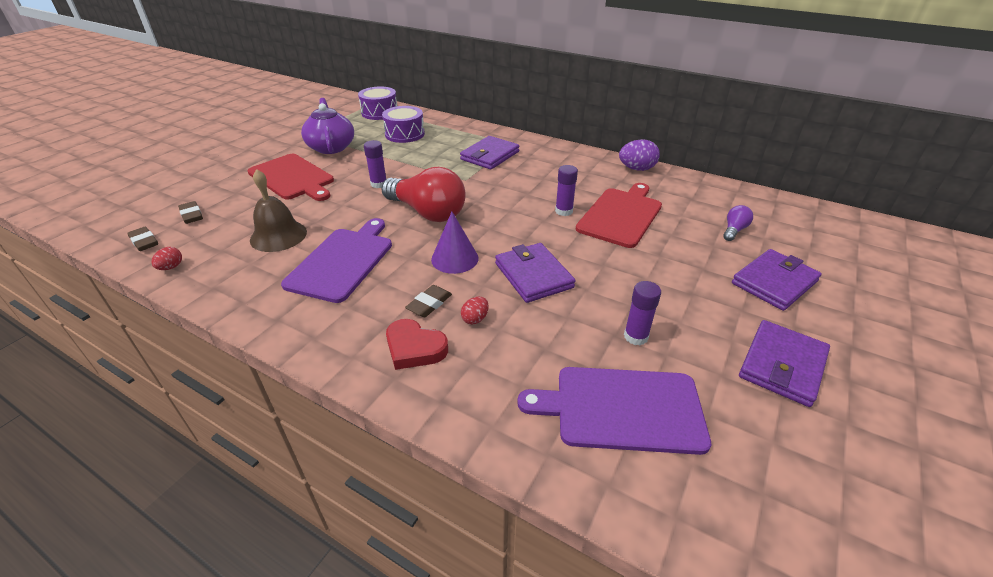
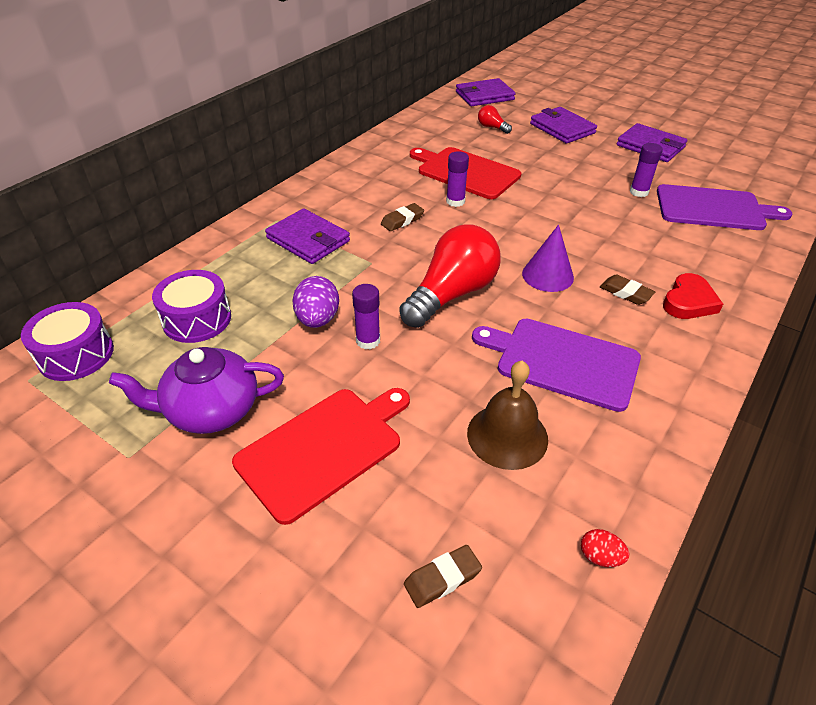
camera: 85 degrees left, 5 degrees up
(144, 242) = (532, 631): brown eraser -> brown eraser (402, 220)
(475, 319) = (639, 266): red egg -> none
(533, 275) = (569, 230): purple wallet -> purple wallet (484, 96)
(622, 409) = (713, 208): purple cutting board -> purple cutting board turned 90 degrees counterclockwise
(636, 169) = (372, 150): purple egg -> purple egg (318, 319)
(734, 230) = (492, 127): purple light bulb -> red light bulb

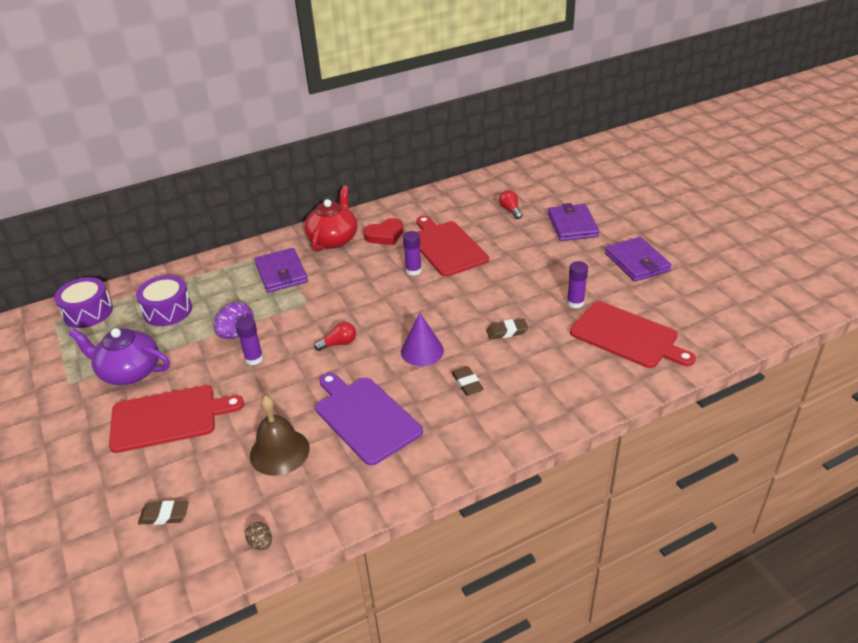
camera: 30 degrees right, 5 degrees down
(335, 192) = (333, 239): none -> red teapot
(402, 220) = (359, 276): brown eraser -> brown eraser (507, 332)
(451, 294) = (338, 343): red light bulb -> red light bulb, size x0.44
(484, 96) = (535, 177): purple wallet -> none
(600, 557) = (261, 543): red egg -> brown egg
(688, 302) = (510, 406): red heart -> red heart (385, 235)
(713, 208) = (627, 336): purple cutting board -> red cutting board

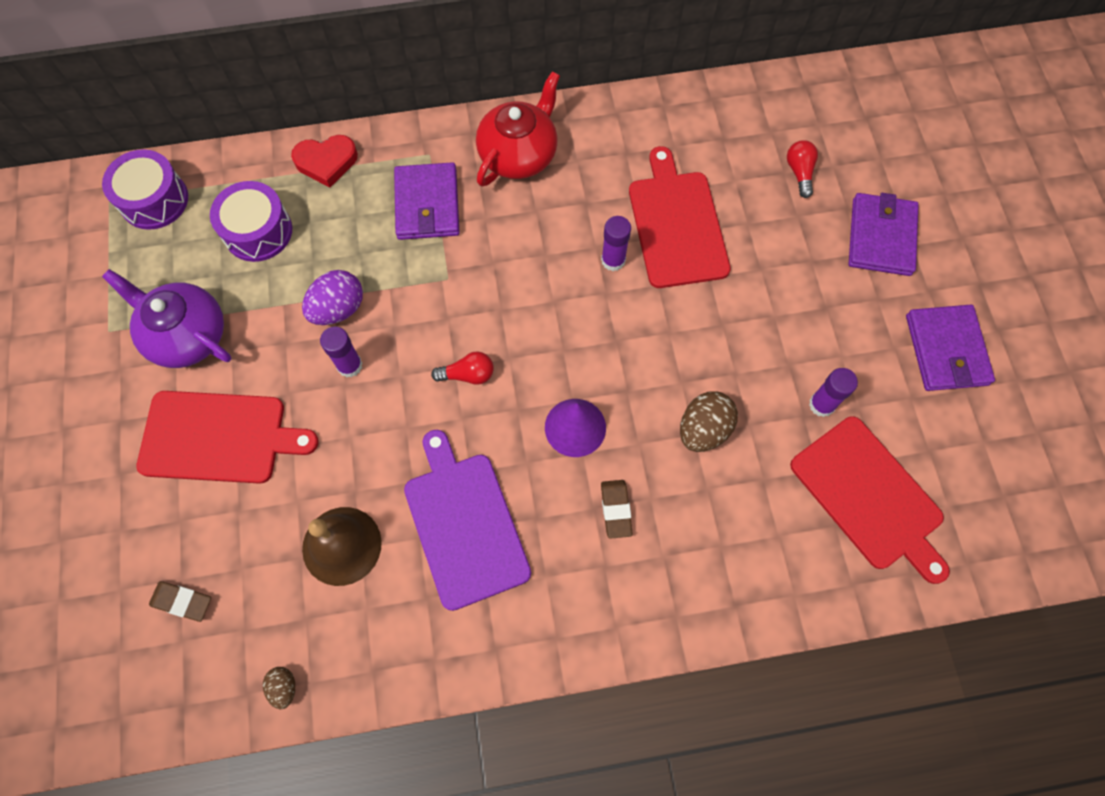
camera: 15 degrees right, 30 degrees up
(385, 235) = (595, 169): red heart -> red heart (326, 162)
(507, 332) = (703, 429): brown eraser -> brown egg

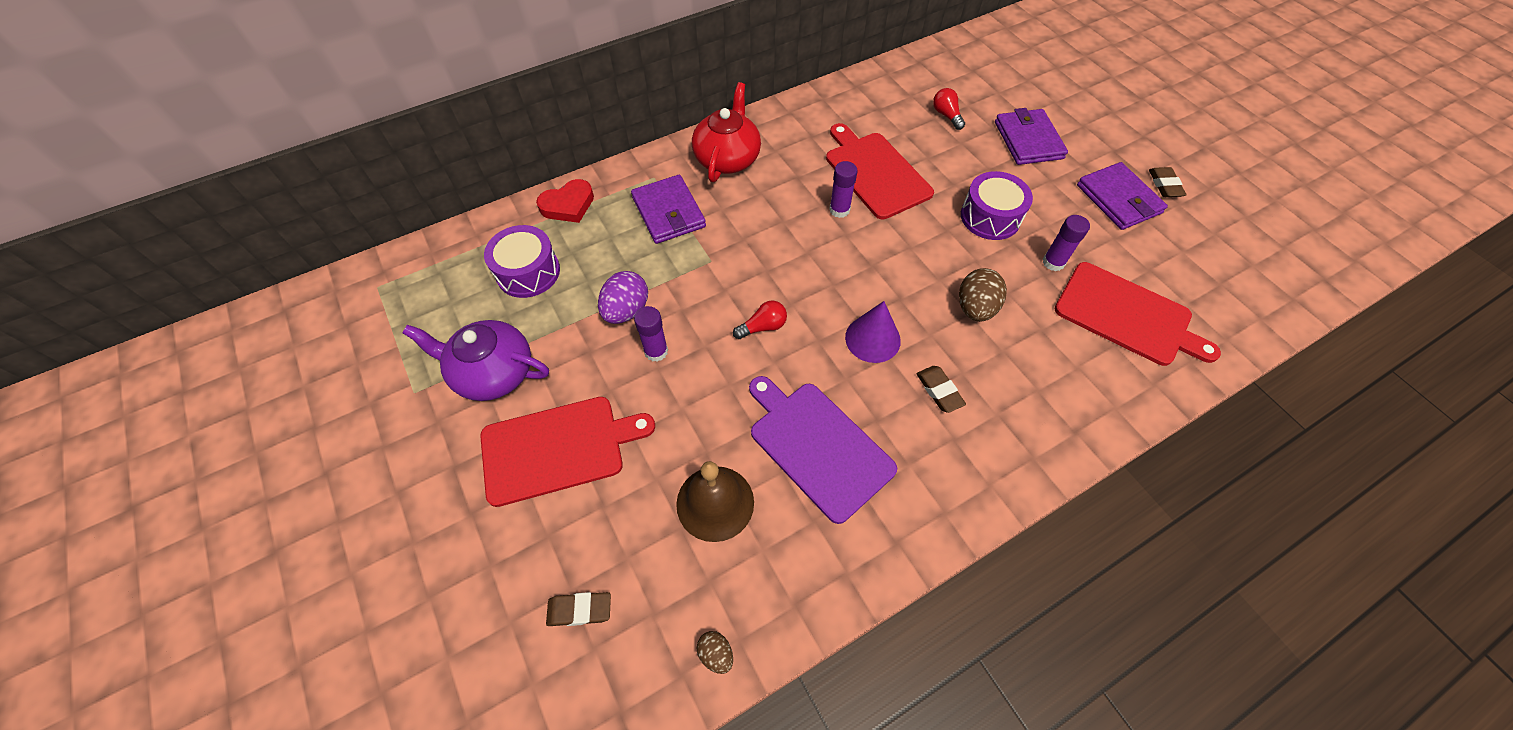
camera: 20 degrees left, 10 degrees down
(154, 200) = (421, 274): purple drum -> purple drum (990, 217)
(1015, 350) = (1164, 185): none -> brown eraser

